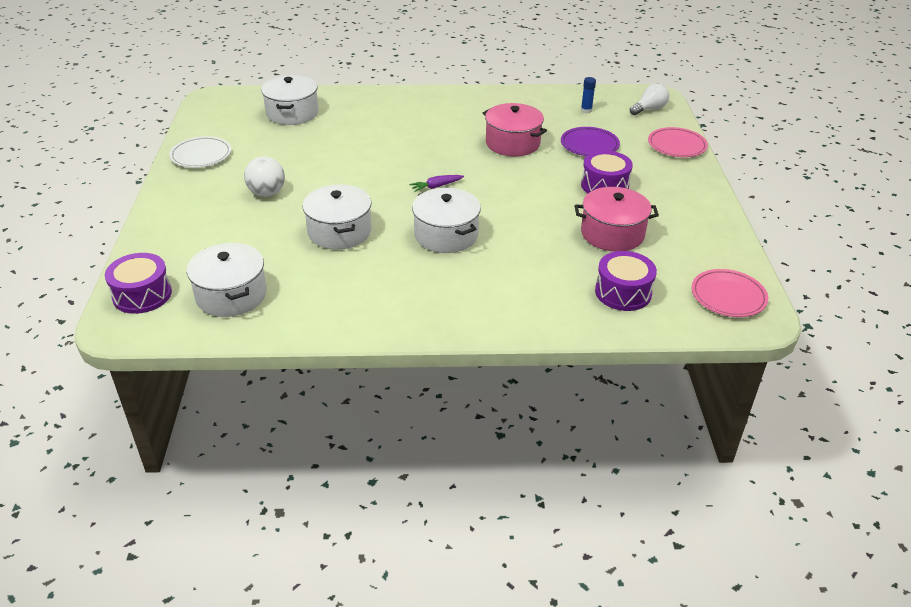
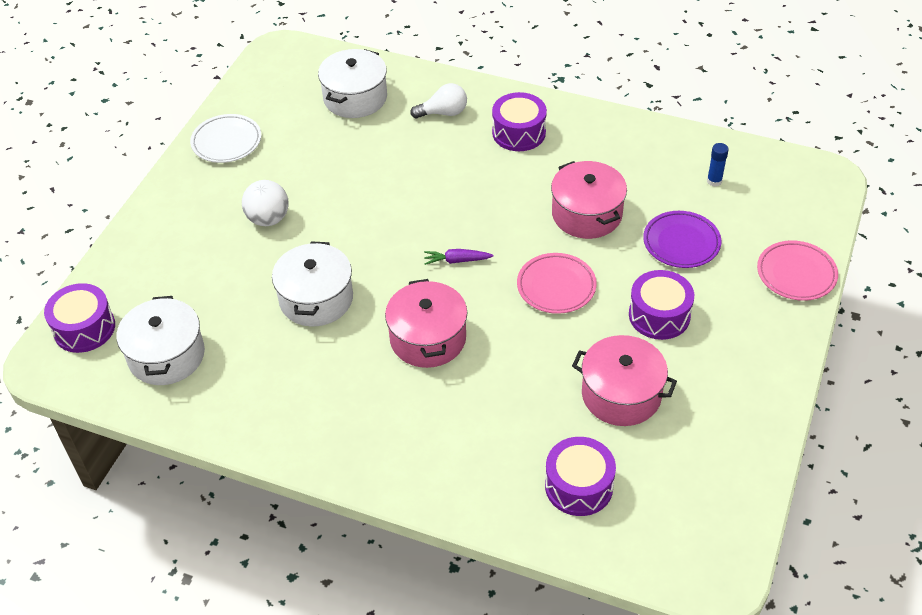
camera: 25 degrees right, 10 degrees up
(431, 110) = (519, 133): none -> purple drum
(446, 235) = (428, 338): white pot -> pink pot
(649, 109) = (801, 199): white light bulb -> white light bulb (443, 113)
(728, 296) = (700, 533): pink plate -> pink plate (556, 286)

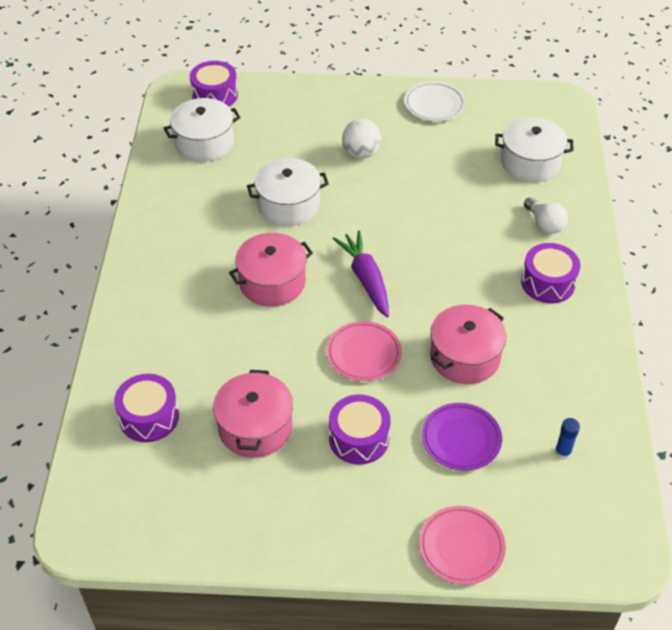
camera: 70 degrees right, 0 degrees up
(457, 260) = (365, 279): purple carrot -> purple carrot, size x1.84

